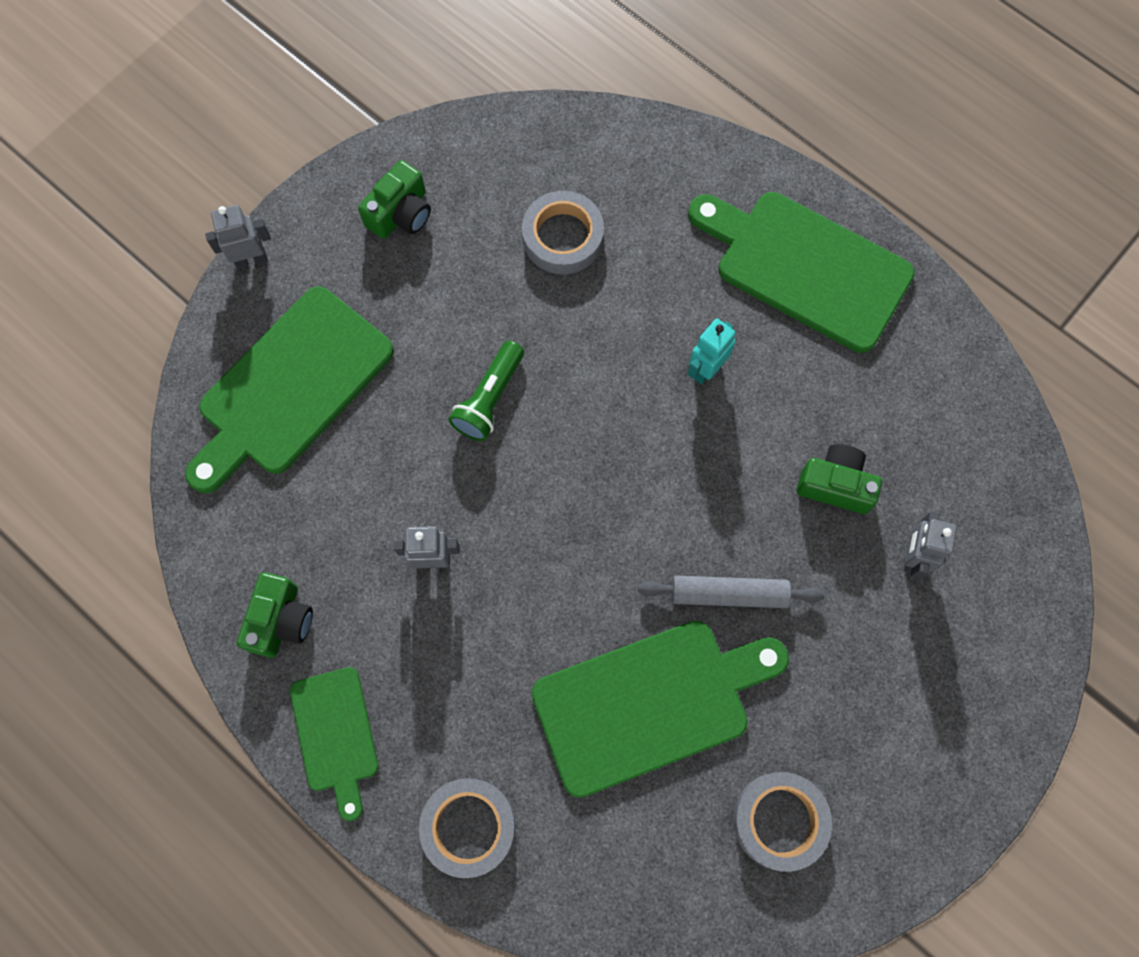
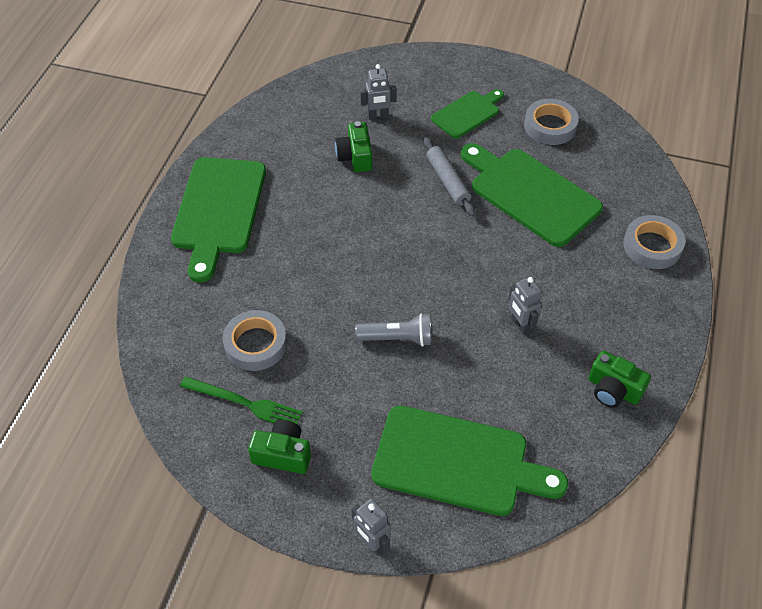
camera: 115 degrees left, 20 degrees down
(281, 620) = (613, 389): green camera -> green camera turned 135 degrees counterclockwise
(335, 735) = (655, 329): green cutting board -> green cutting board (467, 113)
(486, 198) = (245, 403): none -> green fork
(490, 399) = (397, 338): green flashlight -> grey flashlight
(706, 369) = (314, 235): turquoise robot -> none

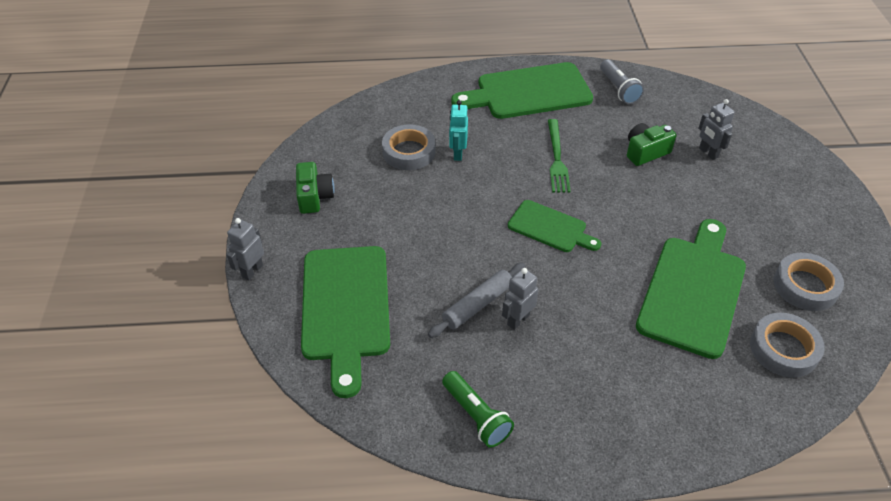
camera: 70 degrees right, 5 degrees down
(245, 403) = (352, 162): green fork -> green fork (557, 158)
(281, 301) = (457, 154): none -> turquoise robot
(397, 338) = (457, 234): grey flashlight -> grey flashlight (619, 89)
(447, 181) = (663, 222): grey rolling pin -> grey rolling pin (477, 304)
(467, 113) = (766, 214): green cutting board -> green cutting board (550, 228)
(613, 389) = (476, 416): green camera -> green flashlight
(652, 246) = (694, 418): grey tape -> grey tape (783, 349)

